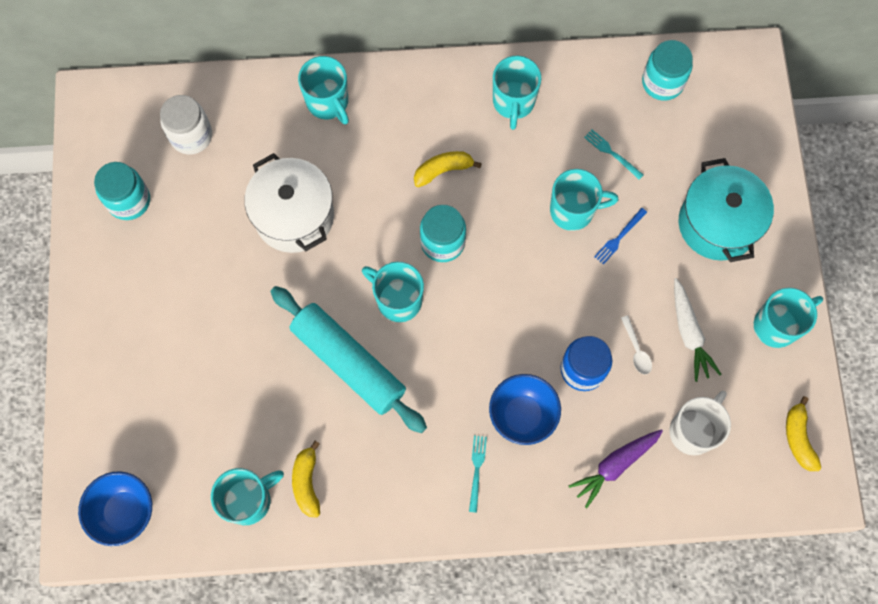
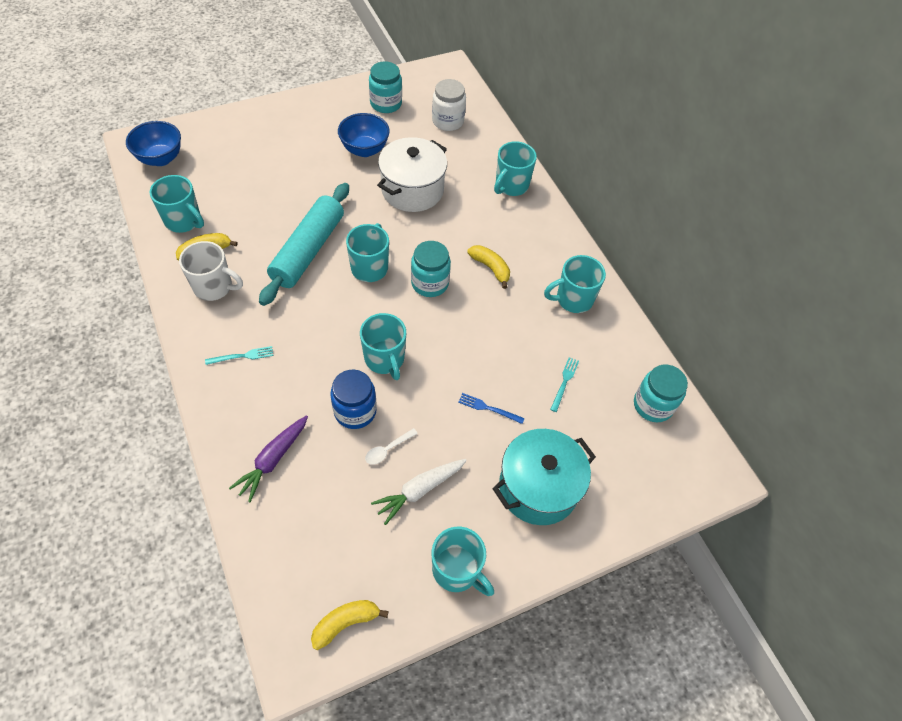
camera: 65 degrees right, 15 degrees down
(522, 415) = (299, 376): blue bowl -> blue bowl (364, 150)
(573, 211) = (497, 367): turquoise mug -> turquoise mug (385, 359)
(615, 466) = (273, 460): purple carrot -> purple carrot turned 90 degrees counterclockwise
(693, 431) = (324, 518): white mug -> white mug (214, 287)

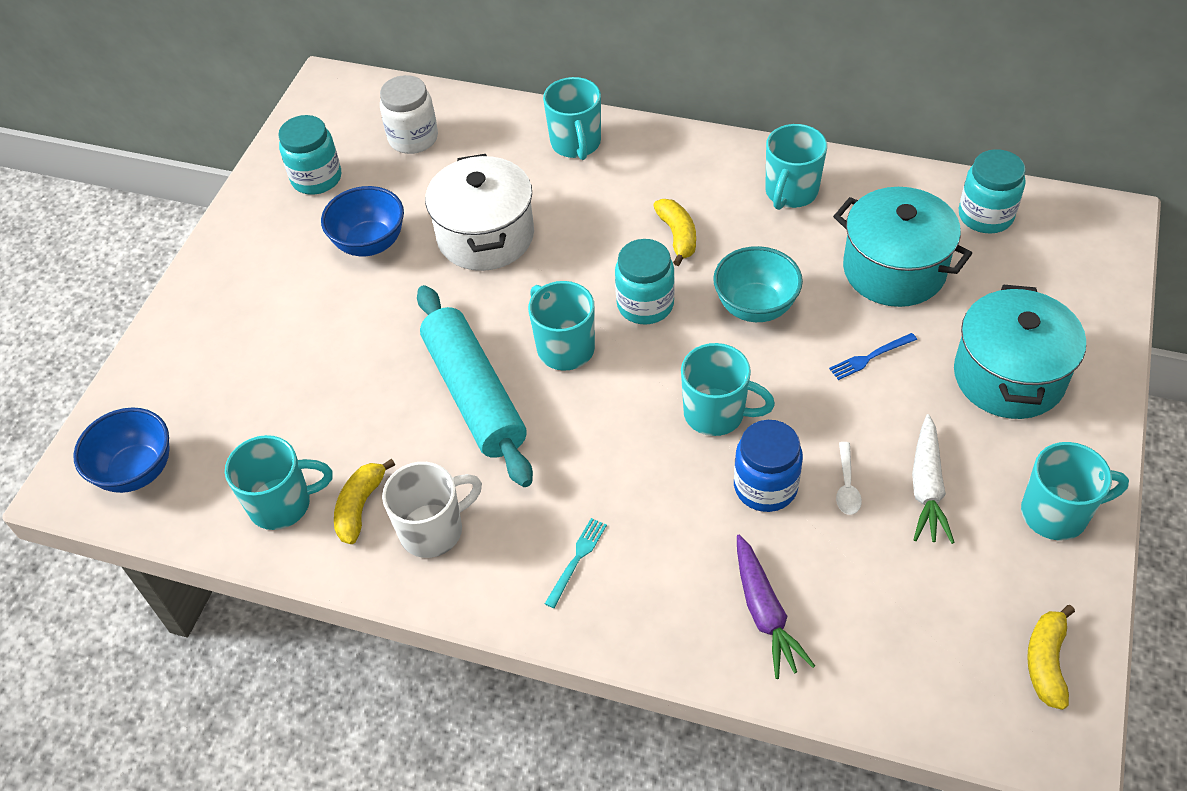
camera: 40 degrees left, 5 degrees down
(474, 333) = (755, 307): none -> turquoise bowl
(490, 268) = (677, 236): yellow banana -> yellow banana turned 75 degrees clockwise
(564, 382) = (894, 269): turquoise fork -> turquoise pot

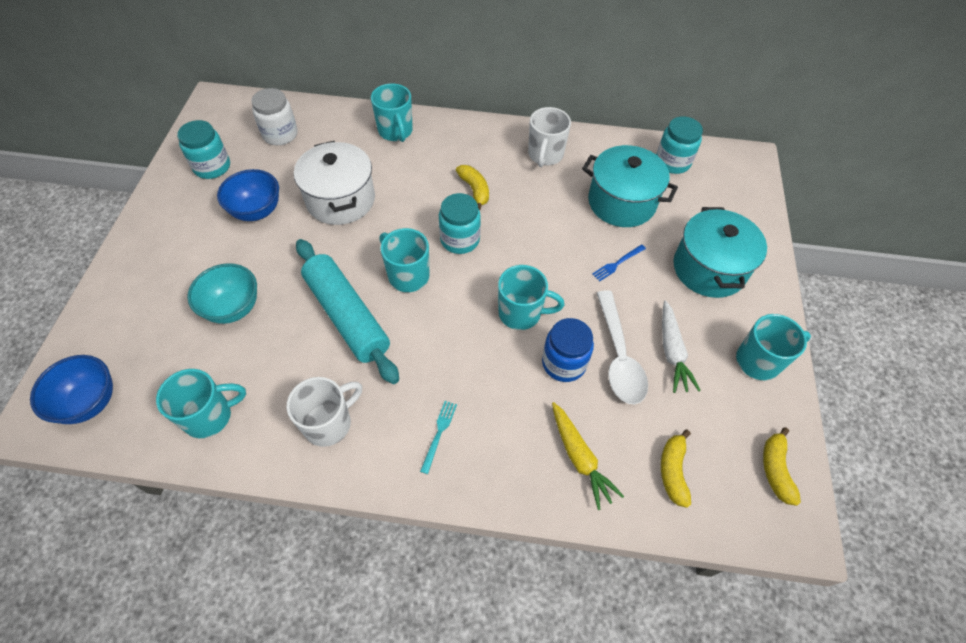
camera: 15 degrees left, 5 degrees up
(360, 507) = (271, 411): yellow banana -> yellow banana (673, 471)
(755, 307) = (535, 235): turquoise bowl -> turquoise bowl (233, 308)
(765, 613) = (579, 458): purple carrot -> yellow carrot
(790, 192) = (545, 155): turquoise mug -> white mug
(846, 485) = (618, 356): white spoon -> white spoon, size x2.16

